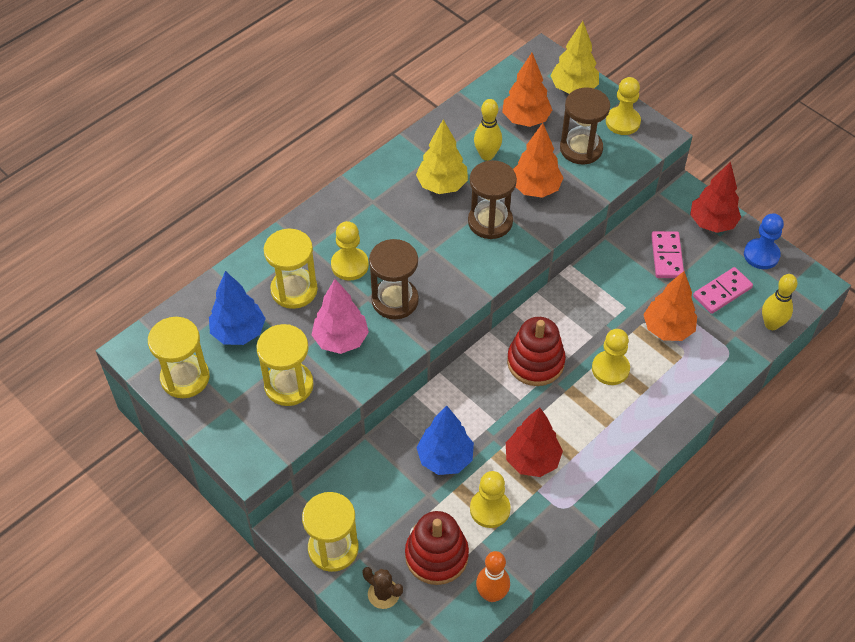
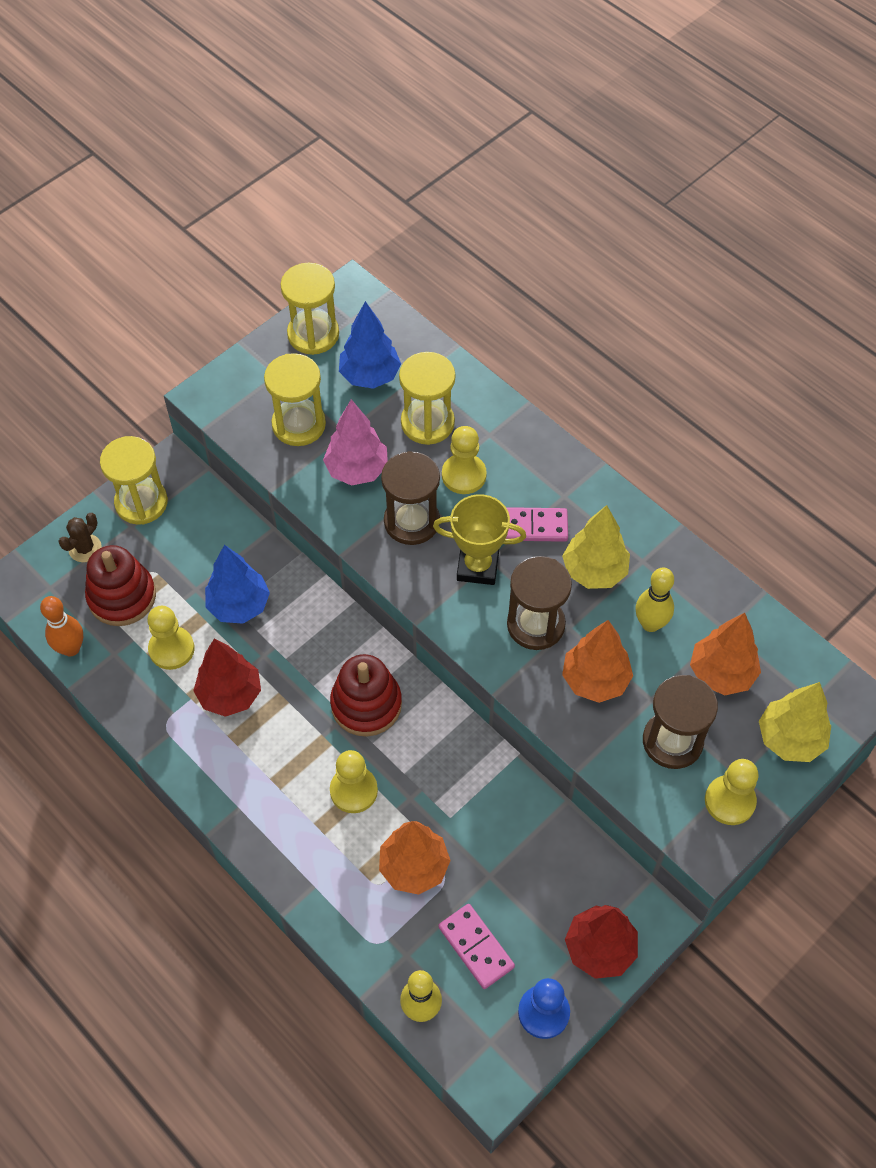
camera: 90 degrees right, 5 degrees up
(438, 257) = (477, 566): none -> yellow trophy
(667, 256) = (536, 879): pink domino -> pink domino (531, 527)

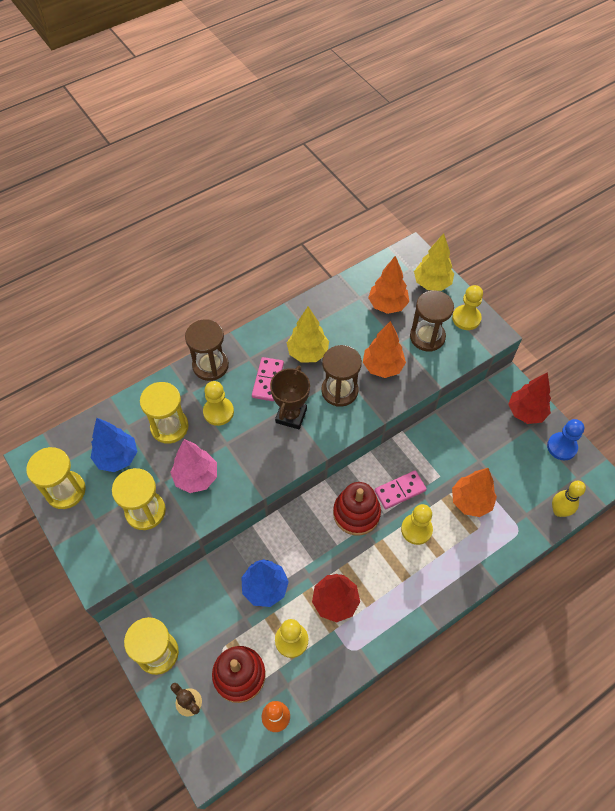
camera: 80 degrees left, 0 degrees up
(411, 521) = (247, 449): brown hourglass -> brown hourglass (210, 365)
(476, 947) = (522, 475): pink domino -> pink domino (400, 490)
(477, 566) = (291, 415): yellow trophy -> brown trophy
(650, 624) = (349, 332): yellow bowling pin -> none

